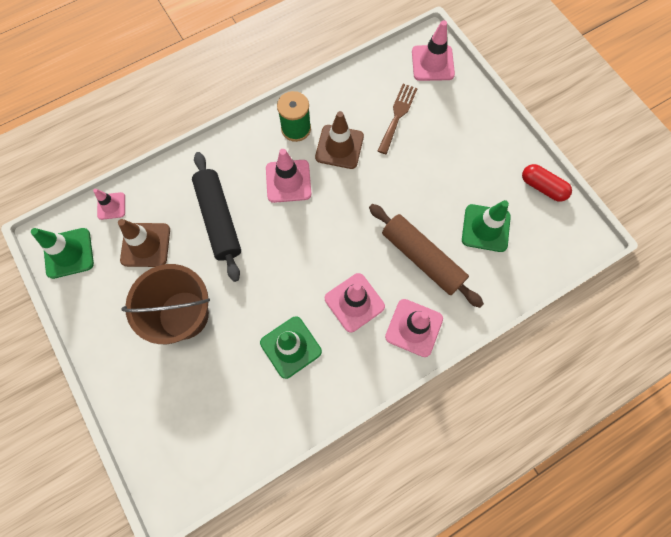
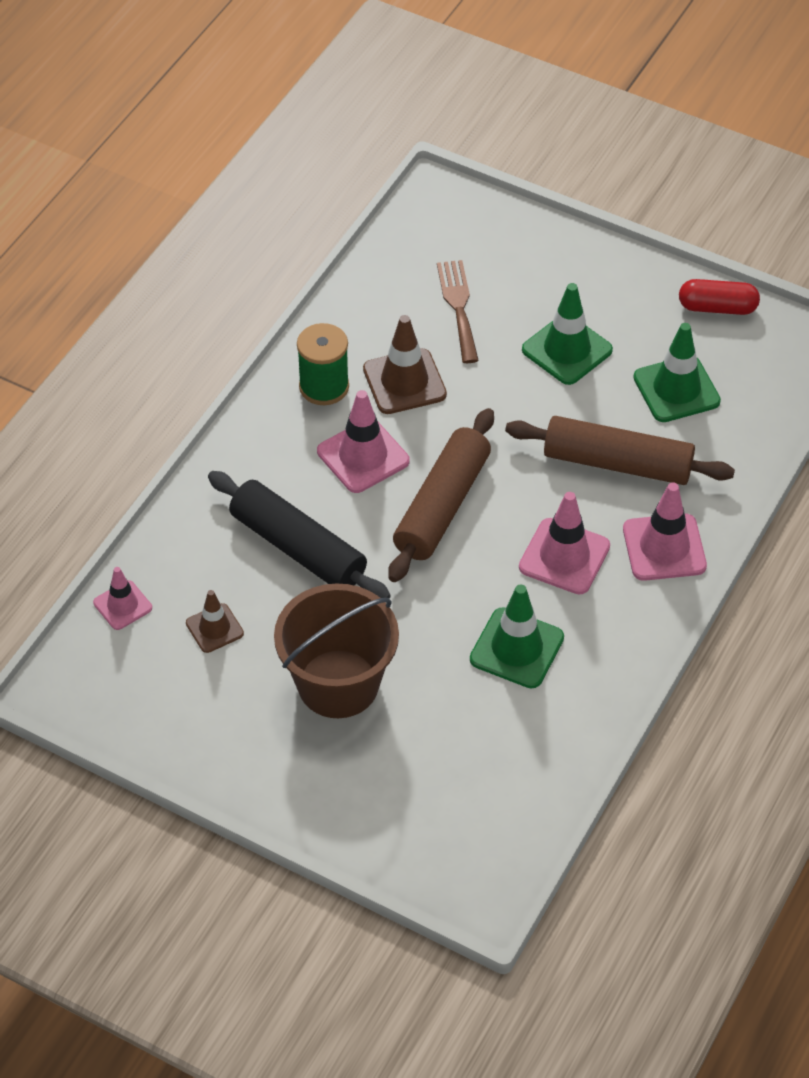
camera: 30 degrees left, 20 degrees down
(68, 253) = (106, 692): green traffic cone -> green traffic cone (567, 350)
(145, 245) = (214, 628): brown traffic cone -> brown traffic cone, size x0.61
(309, 233) = (441, 506): none -> brown rolling pin
(432, 63) = (460, 219): pink traffic cone -> none

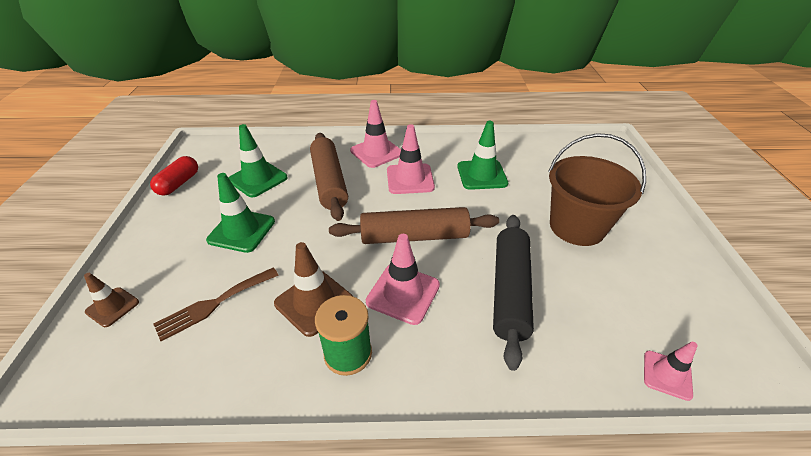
camera: 120 degrees left, 10 degrees down
(214, 628) = (614, 303): brown traffic cone -> brown traffic cone (112, 307)
(717, 307) = (179, 184): red capsule -> red capsule turned 45 degrees clockwise

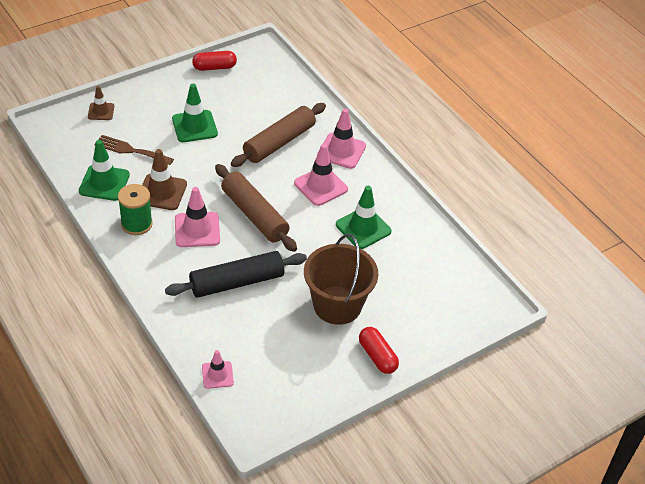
camera: 55 degrees right, 5 degrees up
(258, 179) = (251, 103): green traffic cone -> green traffic cone (104, 183)
(656, 226) = (377, 356): none -> red capsule

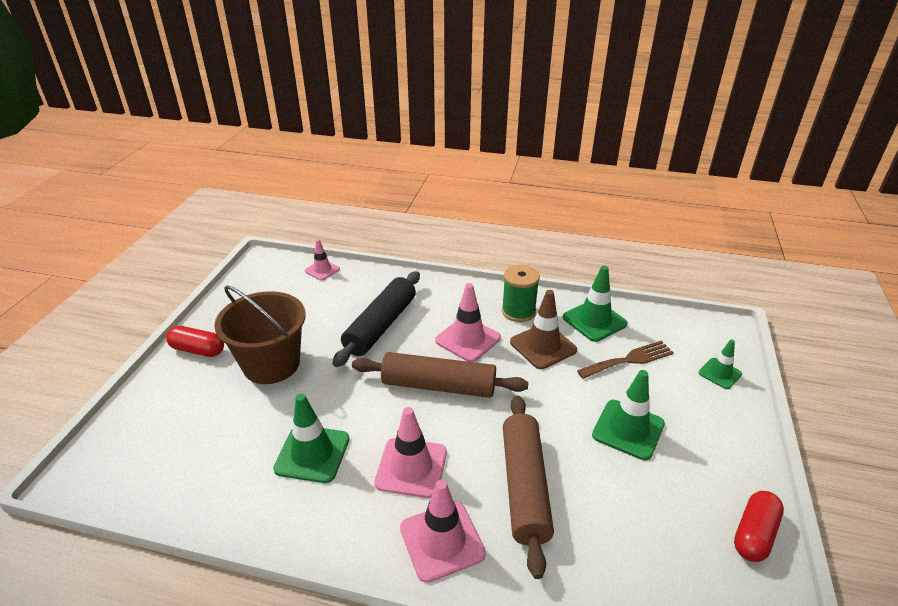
camera: 140 degrees right, 10 degrees down
(101, 111) = (720, 373): brown traffic cone -> green traffic cone

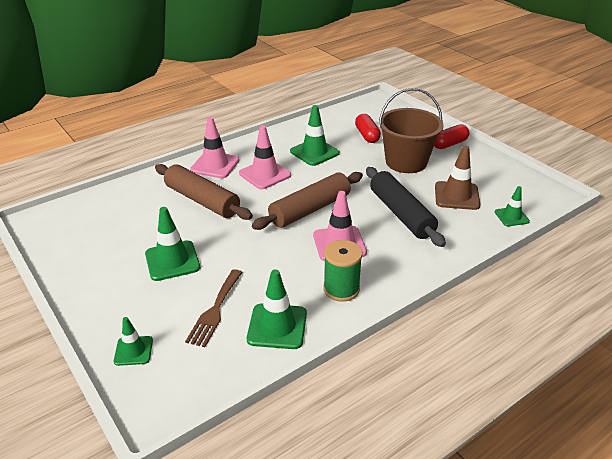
camera: 130 degrees right, 0 degrees up
(322, 270) = (511, 217): pink traffic cone -> green traffic cone
(543, 346) = (287, 275): brown traffic cone -> brown traffic cone (456, 196)
(754, 534) = (60, 255): red capsule -> red capsule (367, 135)

